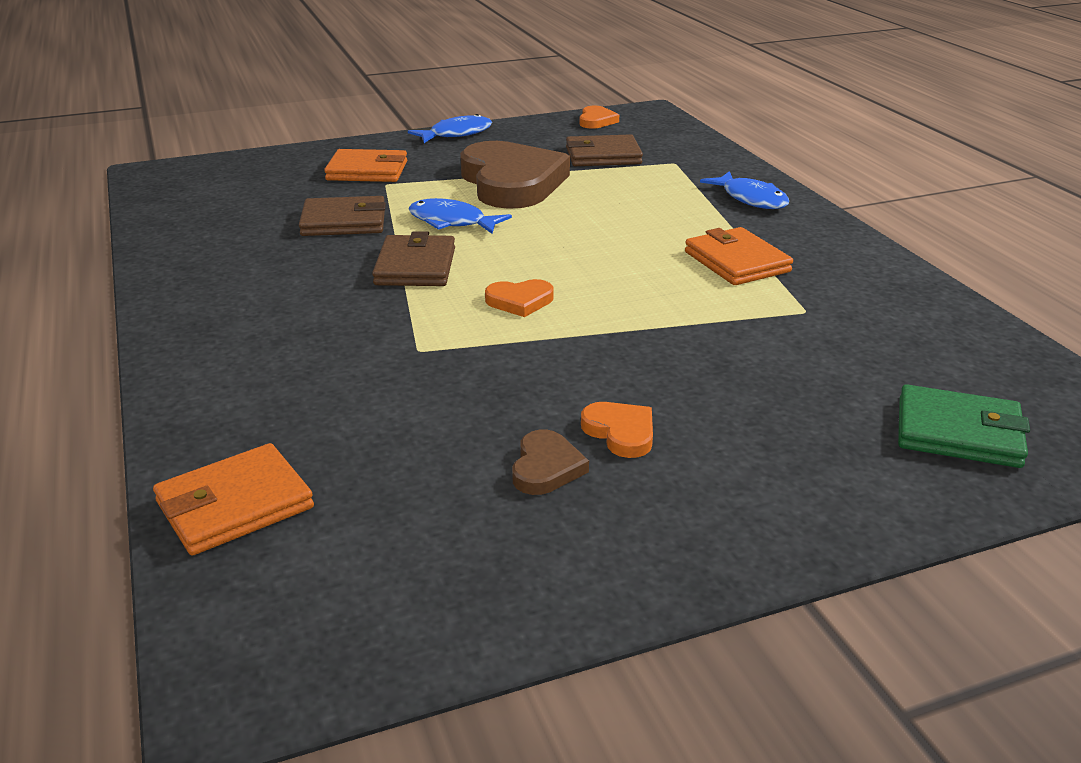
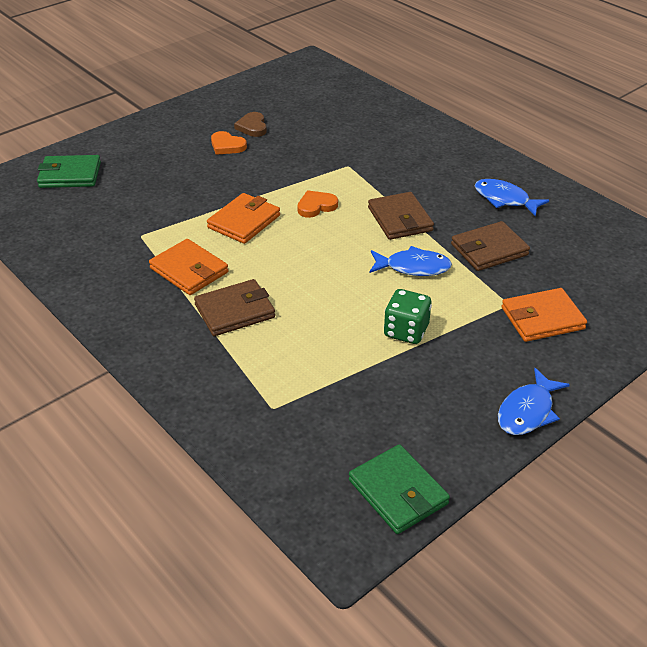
camera: 160 degrees right, 10 degrees up
(235, 505) = (360, 95): orange wallet -> orange wallet (244, 221)
(511, 182) = (406, 331): brown heart -> green dice
(596, 121) = (398, 492): orange heart -> green wallet
(603, 156) = (349, 403): brown wallet -> brown wallet (235, 311)
(751, 199) = (187, 356): blue fish -> blue fish (505, 199)

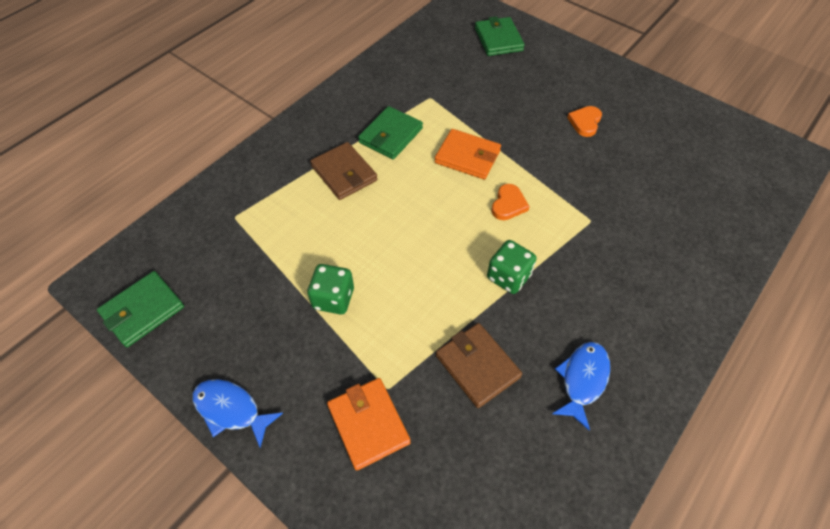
camera: 80 degrees right, 15 degrees up
(189, 270) = (391, 135): orange wallet -> green wallet
(252, 127) = (627, 134): brown heart -> none
(316, 206) = (508, 204): orange heart -> orange heart turned 60 degrees clockwise
(400, 219) = (508, 277): brown wallet -> green dice
(413, 267) = (430, 296): blue fish -> none

